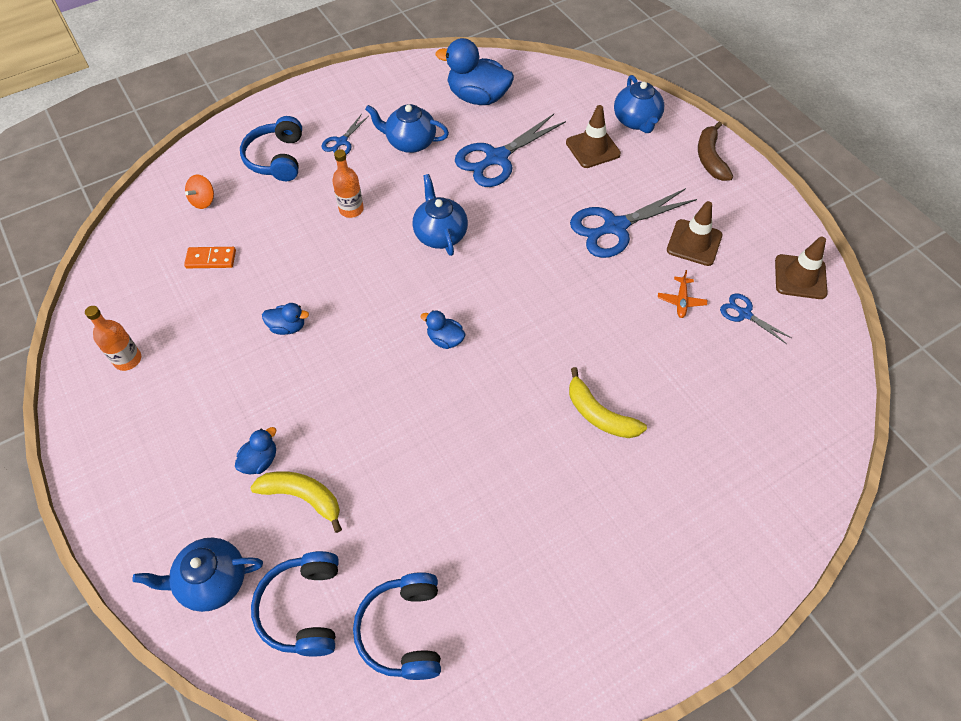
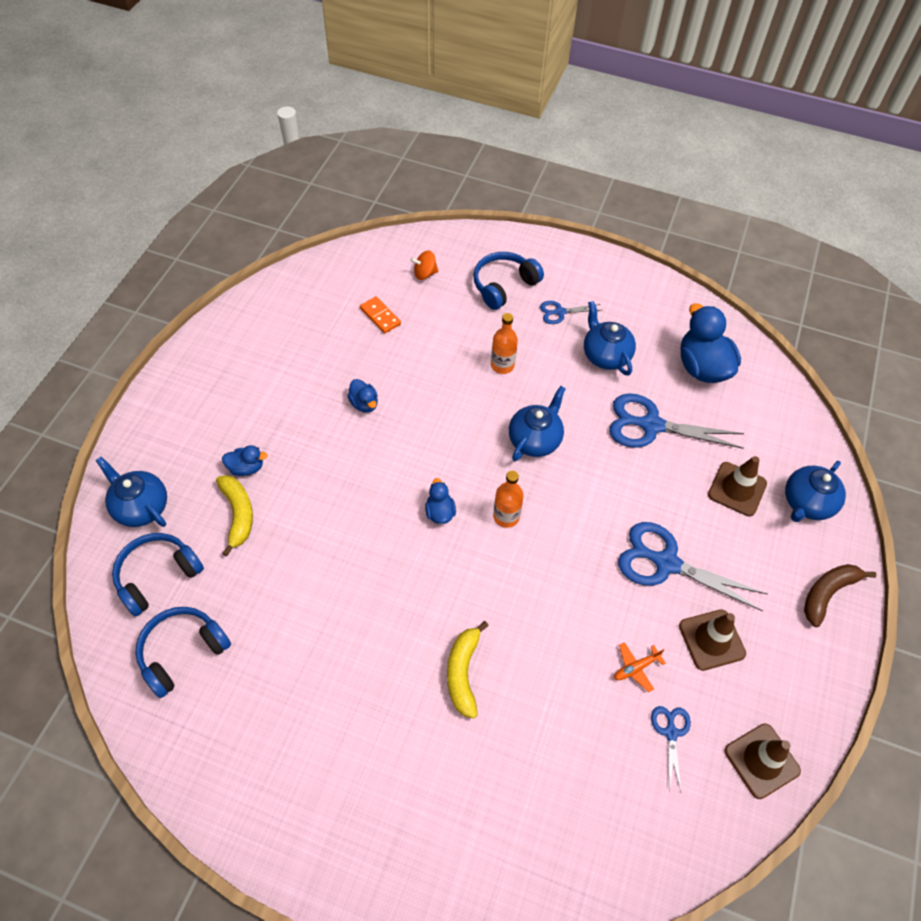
camera: 50 degrees right, 0 degrees up
(127, 359) = (263, 334): orange bottle -> orange bottle (506, 516)

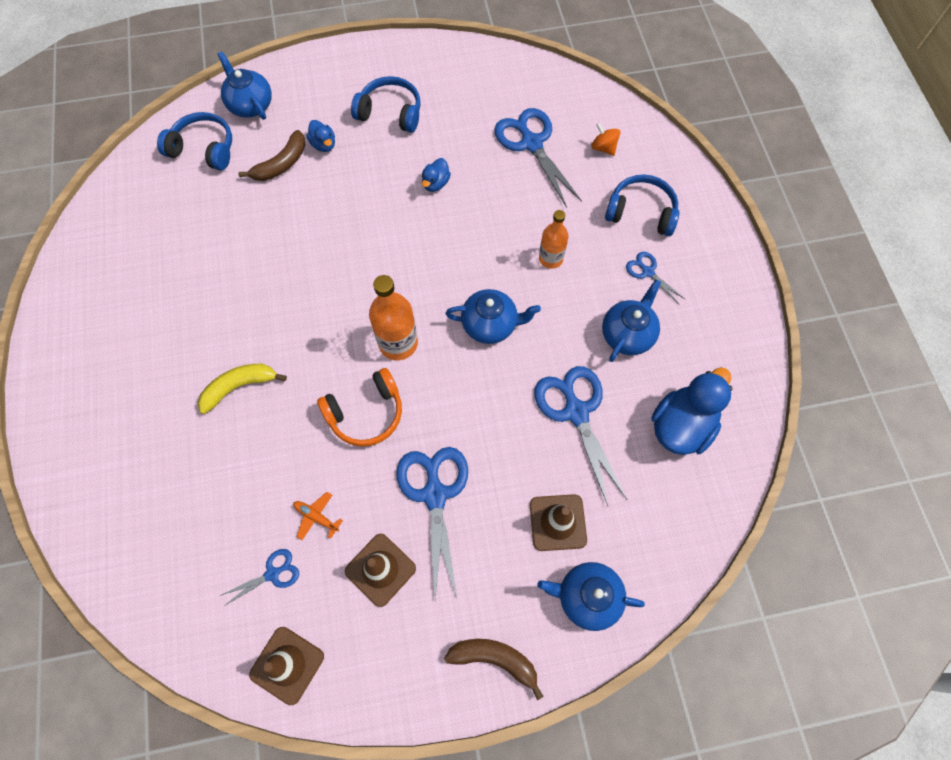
camera: 60 degrees right, 10 degrees up
(141, 507) = (250, 105): blue teapot -> blue teapot turned 45 degrees counterclockwise
(182, 652) = (156, 199): blue headphones -> blue headphones (390, 112)
(238, 514) = (281, 164): yellow banana -> brown banana
(380, 316) = (531, 143): orange domino -> blue scissors
(440, 512) = (370, 293): blue duck -> none
(506, 516) = (398, 343): orange bottle -> orange bottle, size x1.53
(559, 577) = (366, 413): none -> orange headphones

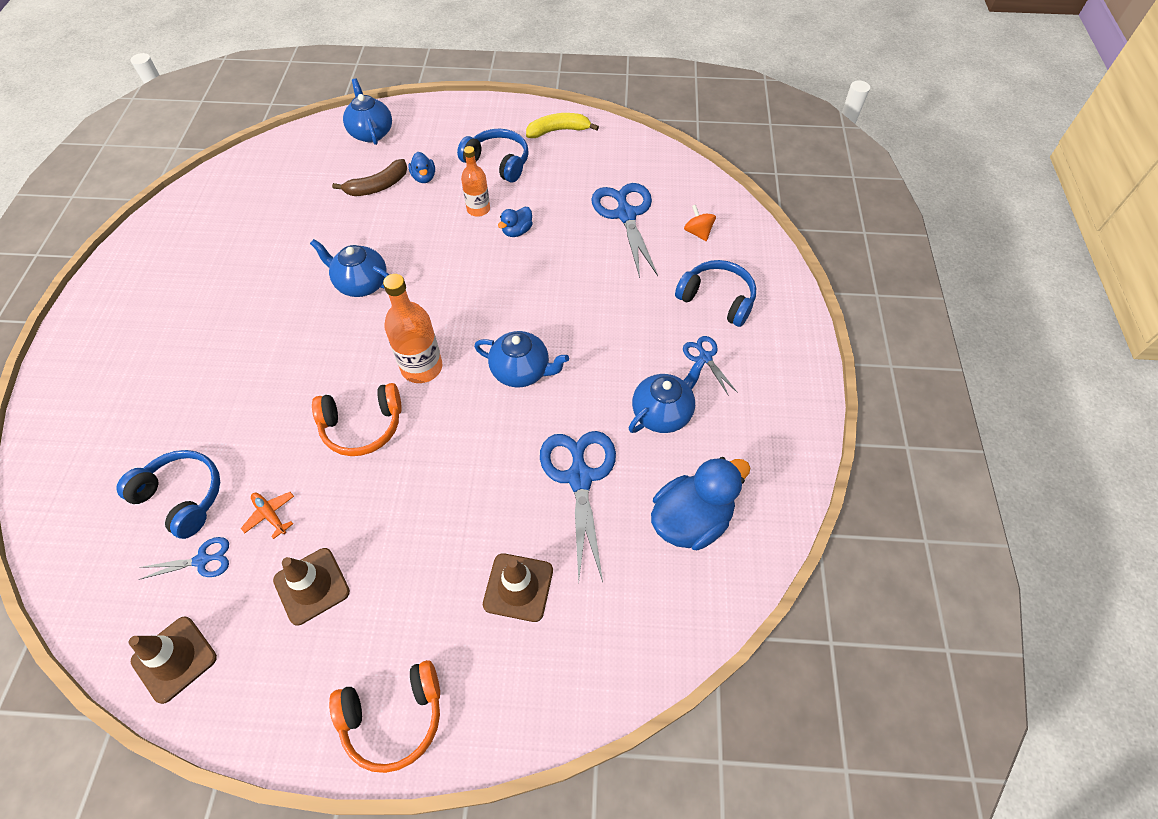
camera: 15 degrees right, 10 degrees down
(204, 149) = (313, 160): blue headphones -> blue headphones (182, 497)
(239, 387) = (251, 372): yellow banana -> yellow banana (558, 131)
(434, 494) = (399, 523): blue scissors -> none
(495, 659) = (393, 718): brown banana -> orange headphones
(550, 258) = (607, 322): orange bottle -> orange bottle (478, 209)
(587, 597) = (521, 678): blue teapot -> blue teapot (361, 283)

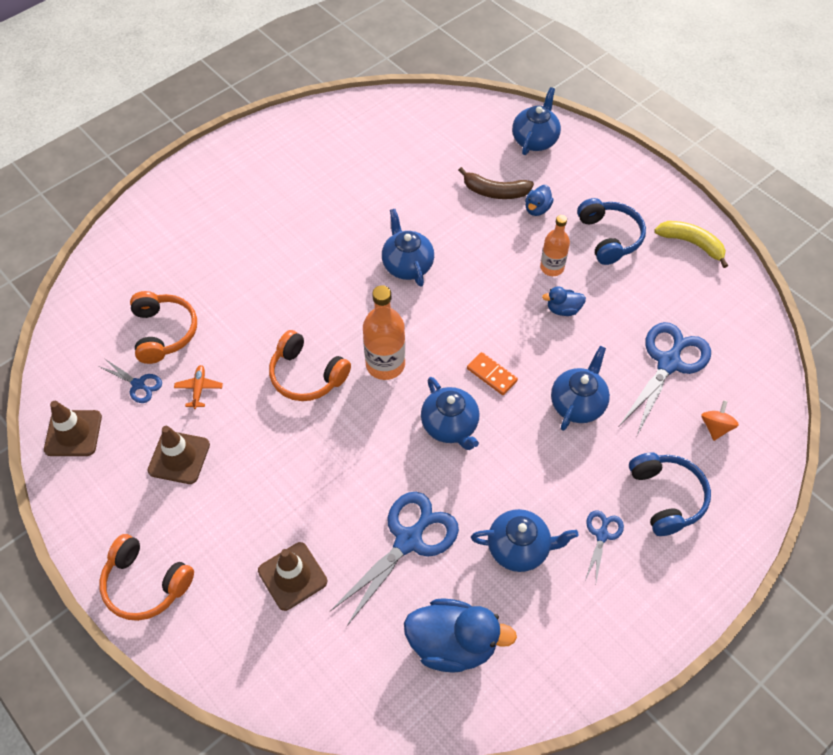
camera: 45 degrees right, 0 degrees up
(182, 497) = (164, 332): blue headphones -> orange headphones
(513, 312) = (492, 375): none -> orange domino
(595, 285) = (577, 404): none -> blue teapot

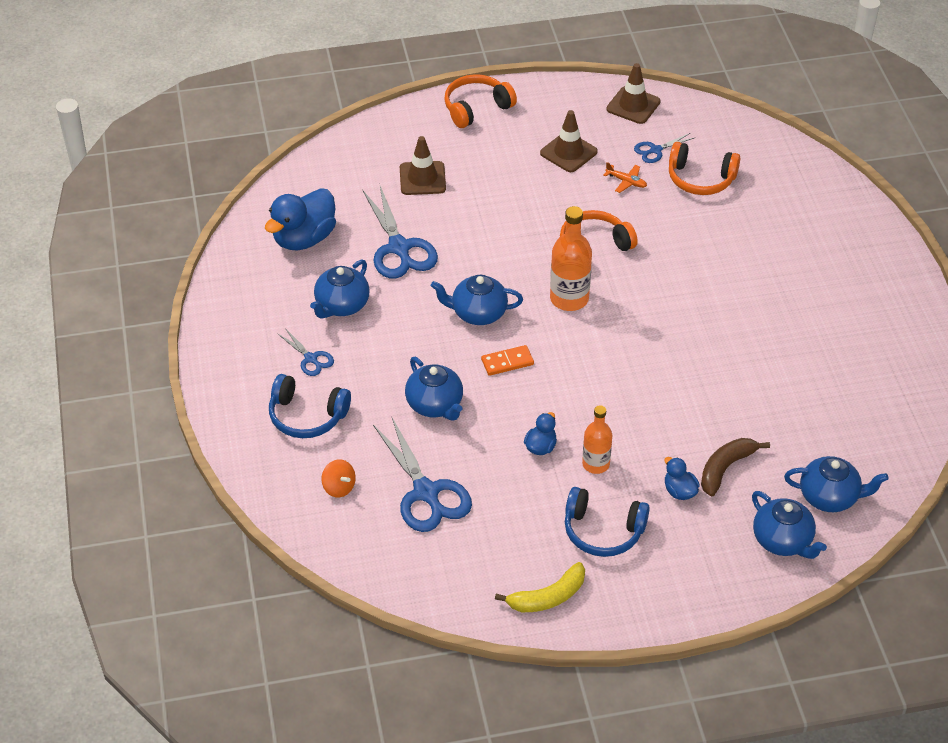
camera: 120 degrees right, 10 degrees down
(407, 265) = (671, 358): blue teapot -> blue teapot (829, 497)

